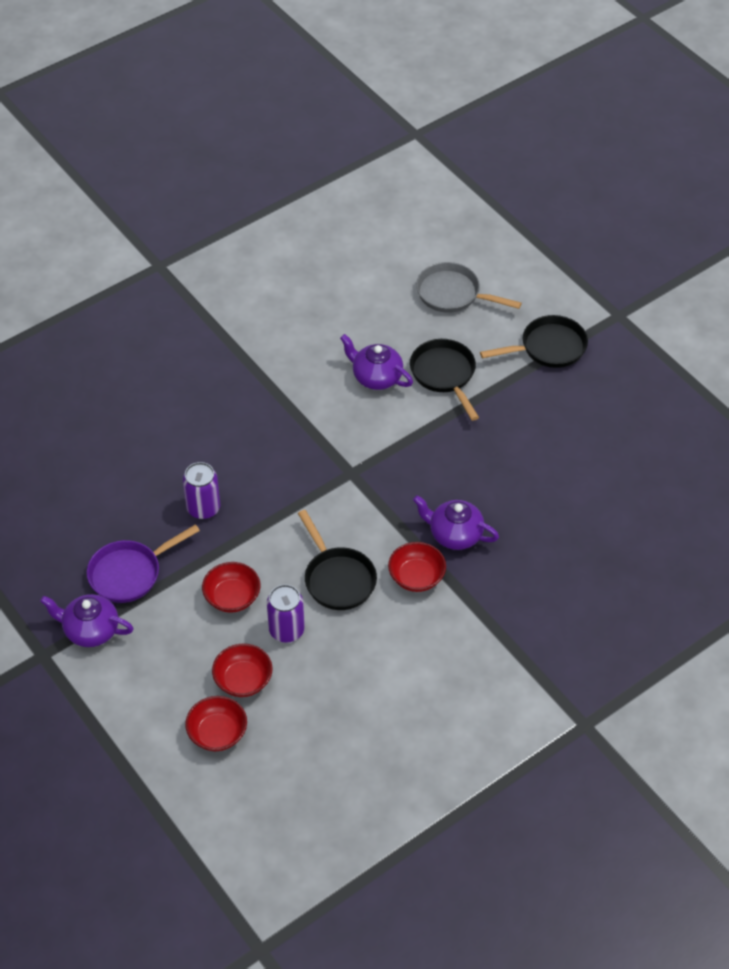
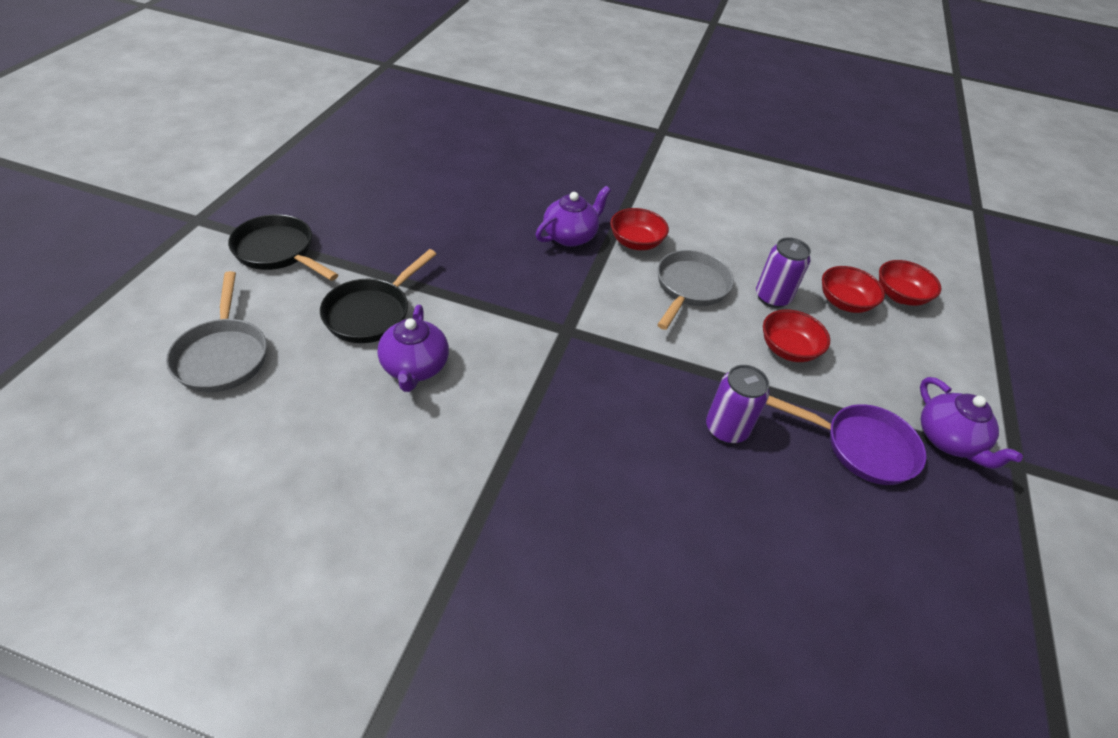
camera: 130 degrees left, 5 degrees down
(337, 579) = (690, 288): black pan -> grey pan
(455, 534) = (570, 236): purple teapot -> purple teapot turned 120 degrees counterclockwise

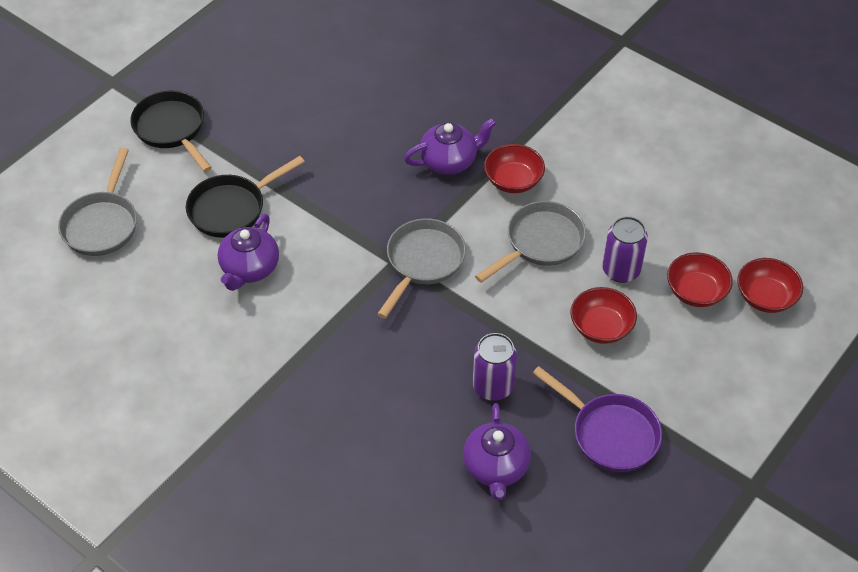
camera: 25 degrees right, 5 degrees up
(592, 325) = (423, 262): none -> grey pan
(948, 440) = (700, 449): purple teapot -> purple teapot (496, 467)

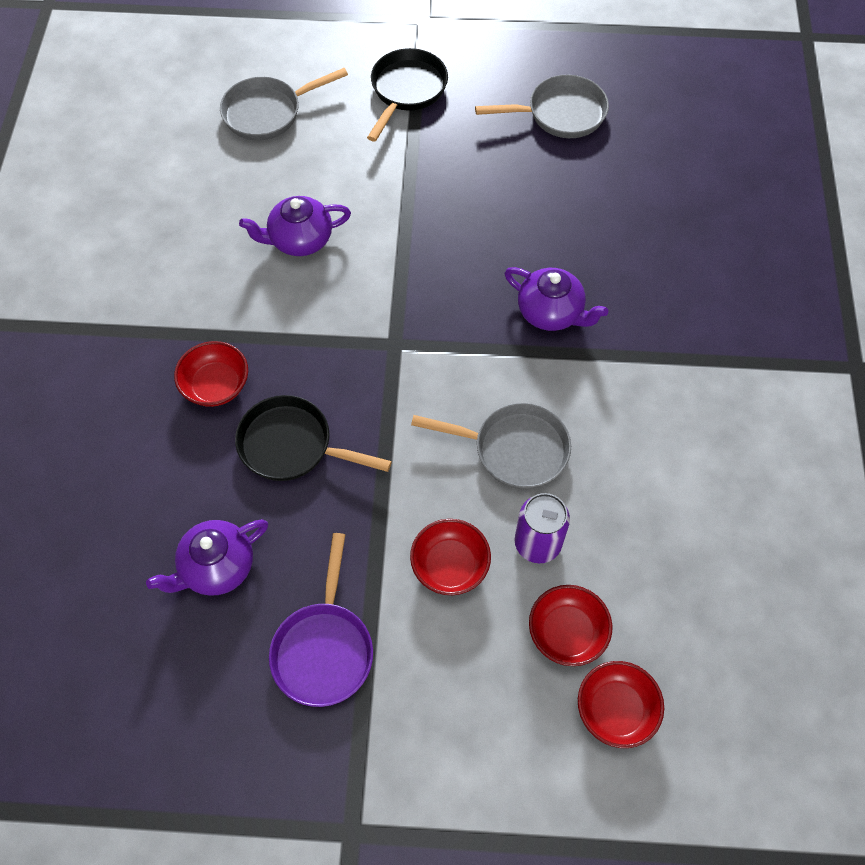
camera: 55 degrees right, 10 degrees up
(231, 208) = (355, 186): black pan -> black pan (292, 445)
(423, 262) = (410, 365): grey pan -> grey pan (561, 114)
(493, 386) = (308, 510): purple can -> none
(513, 181) = (573, 380): red bowl -> red bowl (216, 385)

